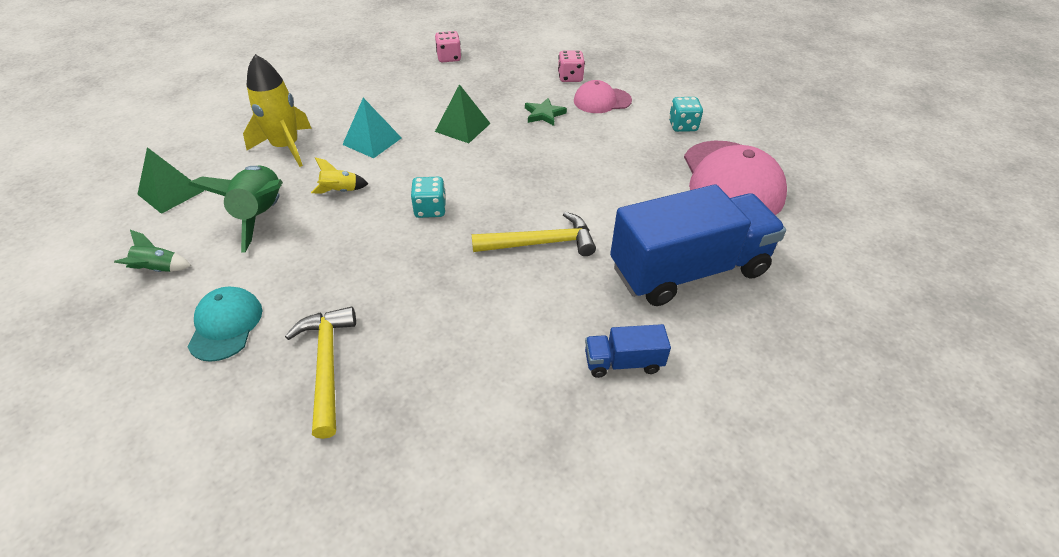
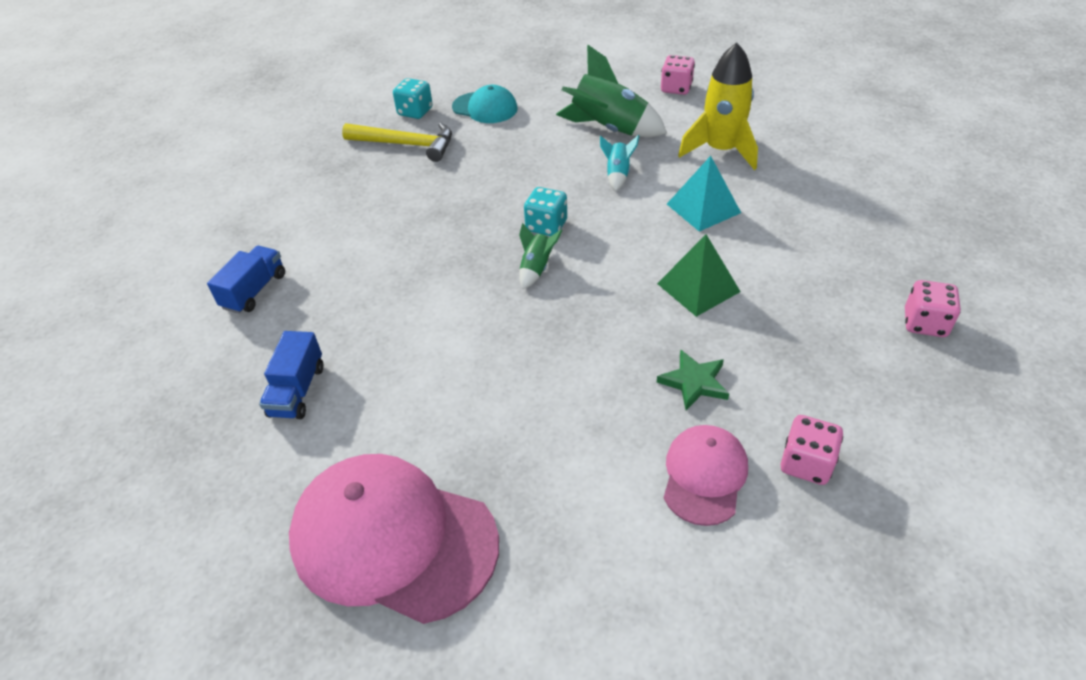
camera: 120 degrees right, 0 degrees up
(159, 269) = (571, 83): green rocket -> green rocket (536, 269)
(171, 192) = (676, 88): green pyramid -> pink dice
(340, 191) = (617, 175): yellow rocket -> turquoise rocket
(541, 243) = (434, 289): yellow hammer -> none
(683, 126) = (568, 560): turquoise dice -> turquoise dice (415, 112)
(688, 270) = (297, 391): blue truck -> blue truck, size x0.44

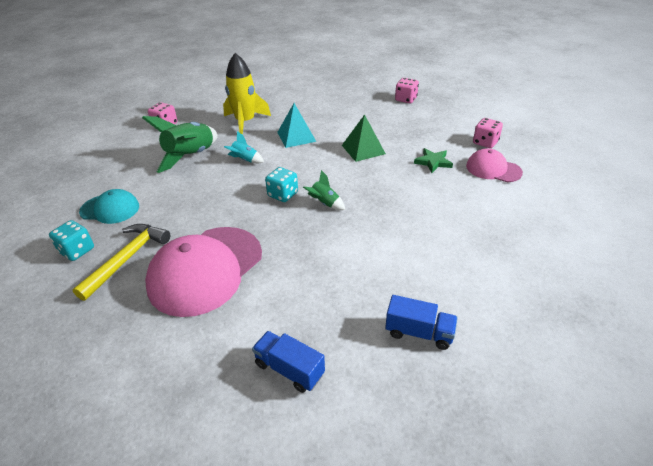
camera: 80 degrees left, 5 degrees down
(393, 539) = (544, 281): pink cap -> pink cap (205, 270)
(485, 108) = (110, 209): turquoise cap -> turquoise cap turned 60 degrees clockwise

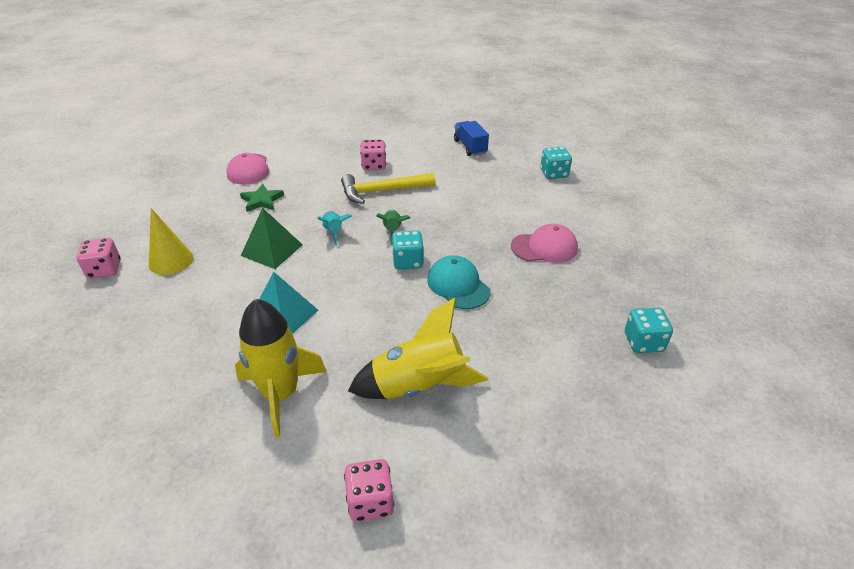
camera: 130 degrees left, 0 degrees up
(110, 209) = (579, 373): turquoise cap -> turquoise cap (458, 285)
(127, 259) = (599, 299): yellow hammer -> yellow hammer (382, 191)
(191, 156) = (419, 386): green rocket -> yellow rocket
(205, 270) = (544, 247): pink cap -> pink cap, size x0.54
(245, 160) = (377, 327): turquoise rocket -> turquoise rocket (334, 232)
(289, 369) = (554, 173): blue truck -> turquoise dice
(392, 117) = (171, 261): none -> yellow cone
(485, 142) = (196, 185): pink dice -> pink dice (374, 165)

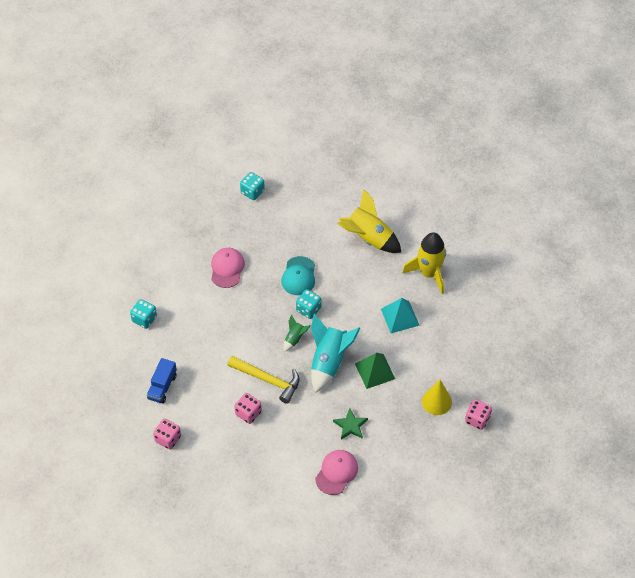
camera: 140 degrees left, 15 degrees up
(334, 232) = (329, 362): turquoise rocket -> turquoise rocket, size x2.04
(370, 501) = (425, 209): pink dice -> pink dice (168, 439)
(544, 247) = (227, 268): pink cap -> pink cap turned 60 degrees clockwise

